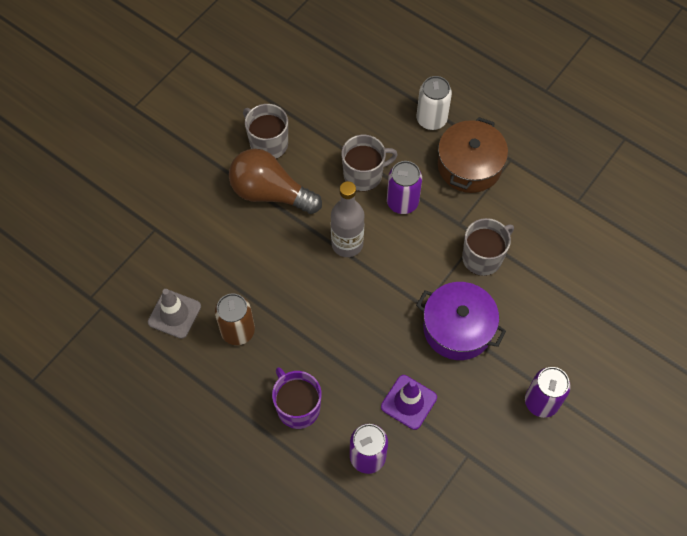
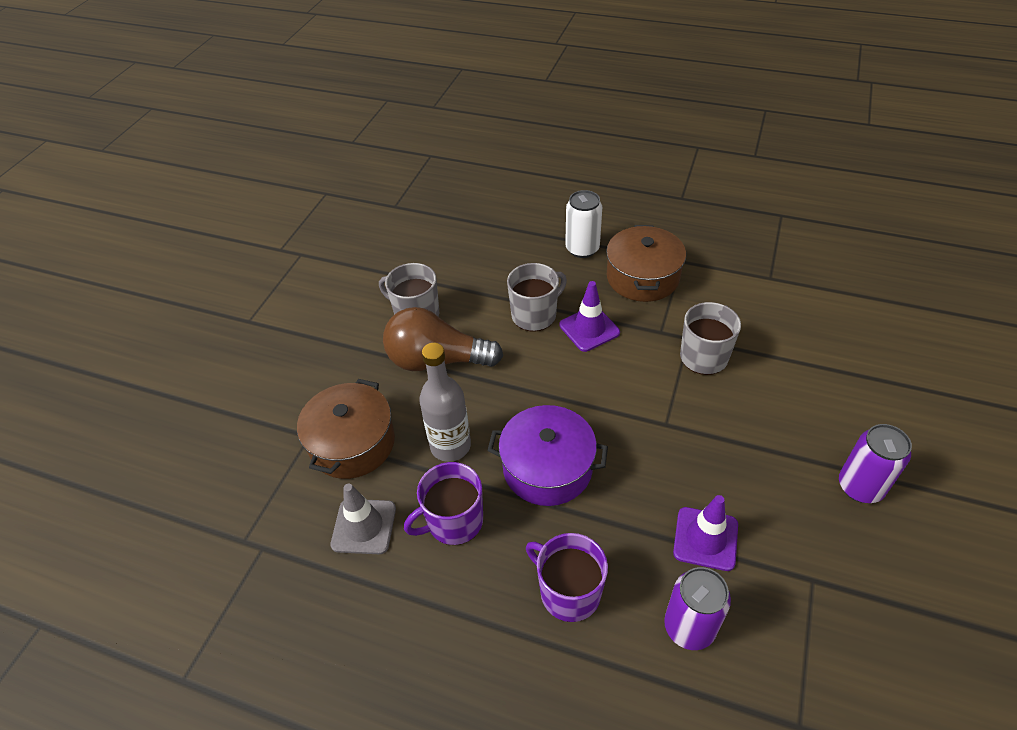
camera: 15 degrees left, 15 degrees down
(185, 245) = (352, 443): none -> brown pot
(238, 331) = (453, 521): brown can -> purple mug
(347, 244) = (547, 386): grey bottle -> grey bottle (450, 446)
(402, 202) = (589, 329): purple can -> purple traffic cone
(458, 328) = (717, 436): purple pot -> purple pot (547, 467)

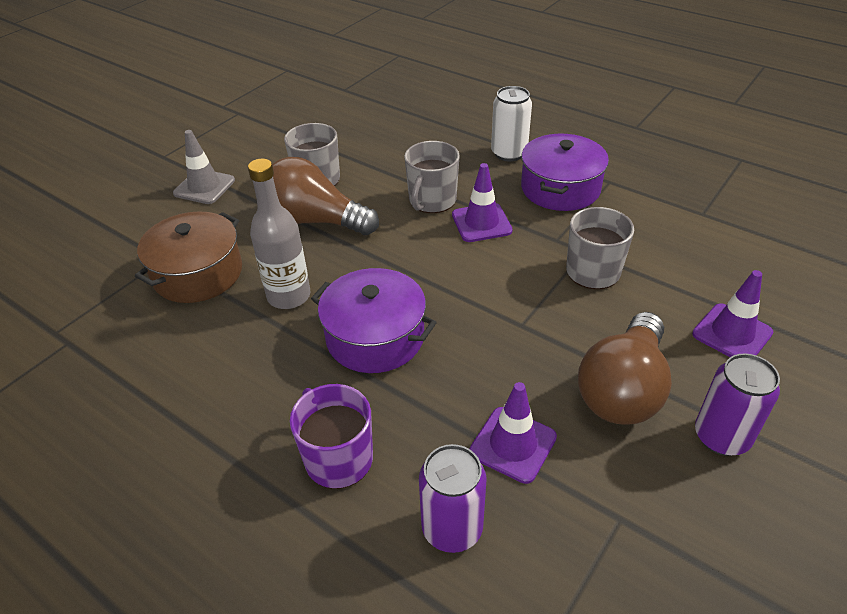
camera: 15 degrees right, 5 degrees down
(364, 526) = (168, 347): grey traffic cone -> grey traffic cone (204, 187)
(453, 521) = (256, 363): purple mug -> none
(535, 315) = (432, 200): grey mug -> grey mug turned 135 degrees clockwise
(642, 277) = (560, 188): brown pot -> purple pot
(771, 464) = (623, 389): none -> brown light bulb
(834, 390) = (732, 333): none -> purple traffic cone

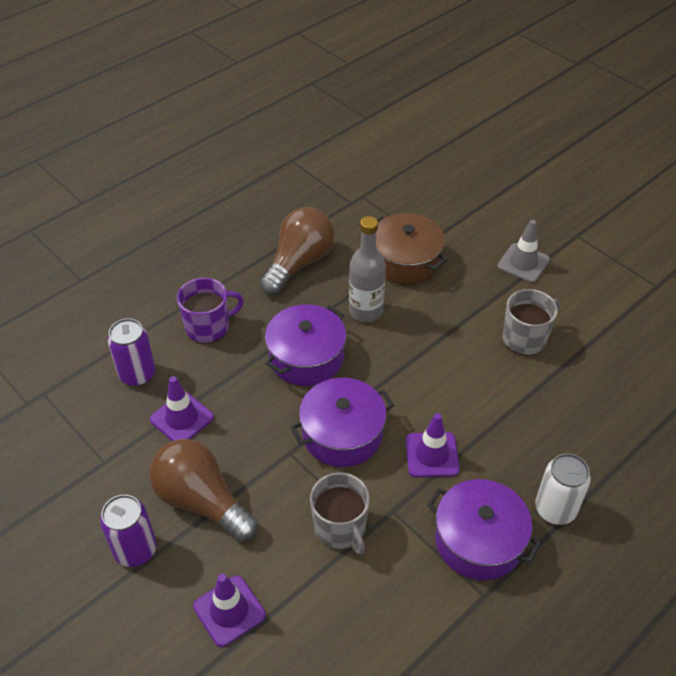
camera: 100 degrees right, 5 degrees up
(315, 220) = (459, 333): brown light bulb -> brown light bulb (299, 263)
(432, 200) = (475, 422): grey mug -> none
(480, 287) = (342, 434): none -> purple pot

